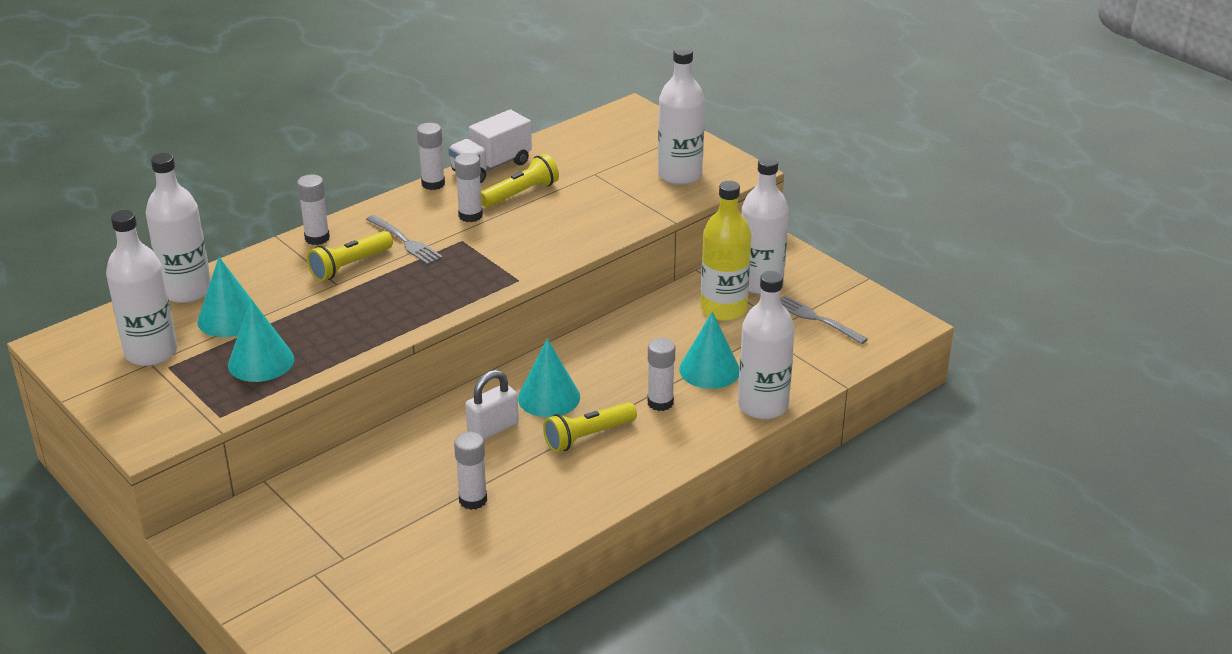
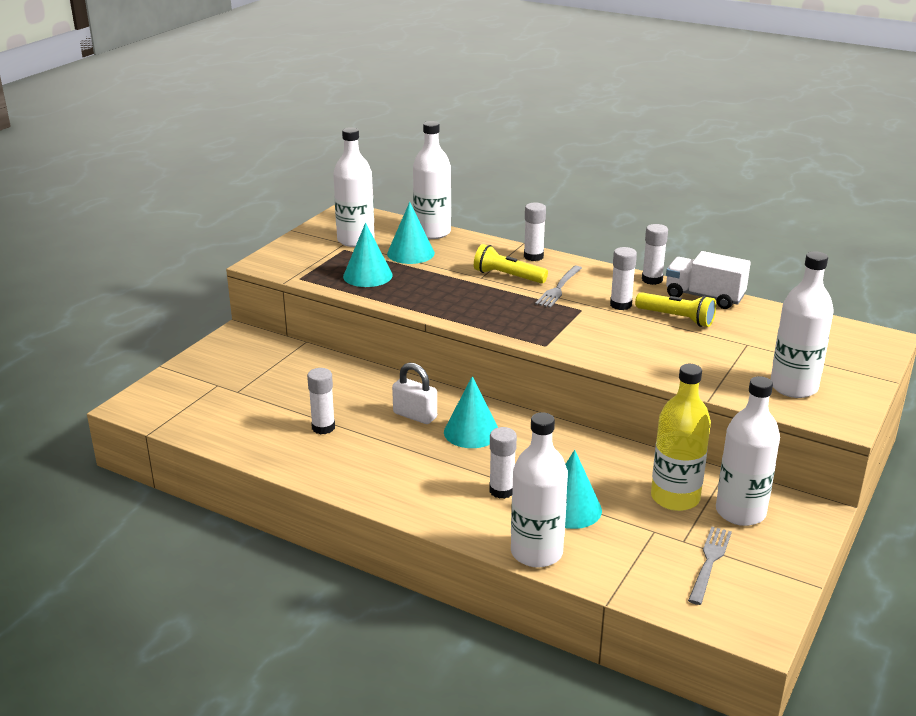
camera: 70 degrees right, 5 degrees down
(588, 436) = (431, 463): yellow flashlight -> none

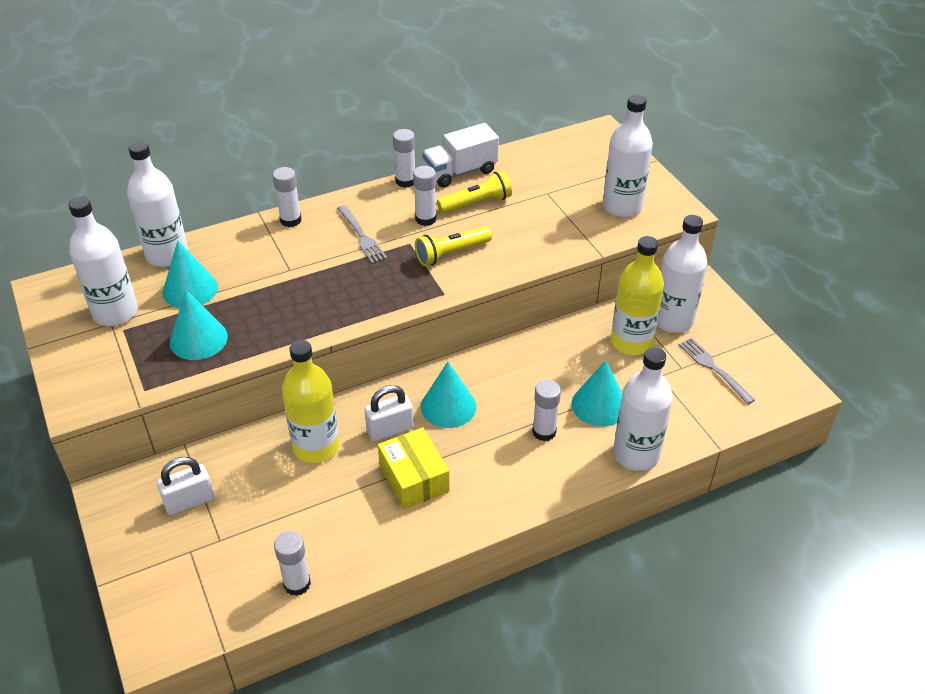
camera: 55 degrees left, 15 degrees up
(259, 365) = (189, 501): none -> white padlock
(323, 427) = (348, 502): white glue stick -> white glue stick (297, 584)
(361, 392) = (316, 447): none -> yellow bottle
(378, 447) = (414, 478): none -> yellow box
(508, 276) = (307, 253): yellow flashlight -> yellow flashlight (451, 253)

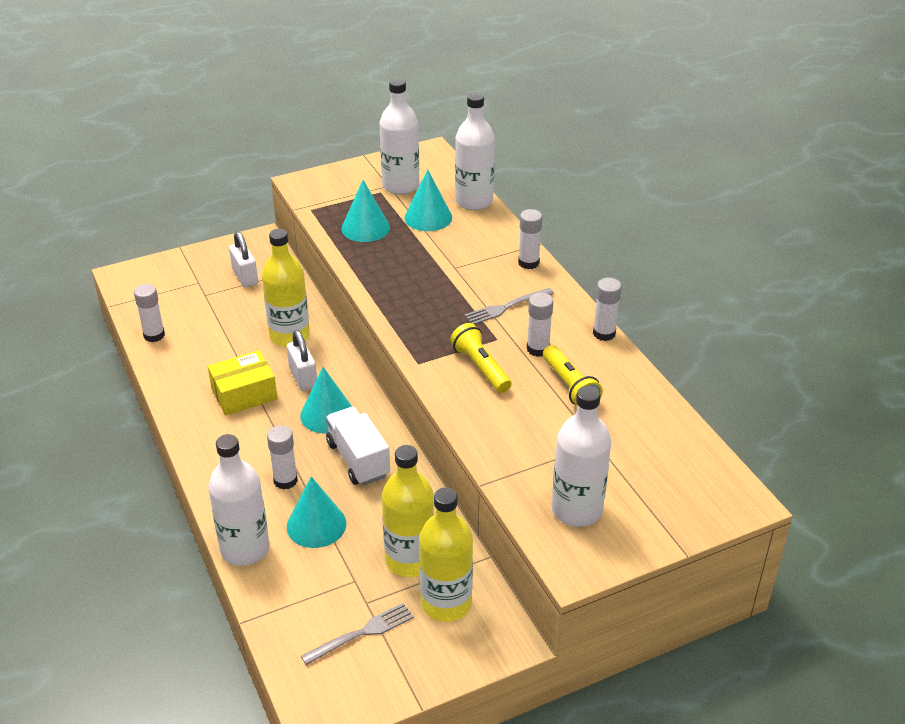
camera: 90 degrees right, 5 degrees down
(460, 172) = (628, 374): white truck -> white truck (358, 459)
(673, 320) = (446, 603): white bottle -> yellow bottle

